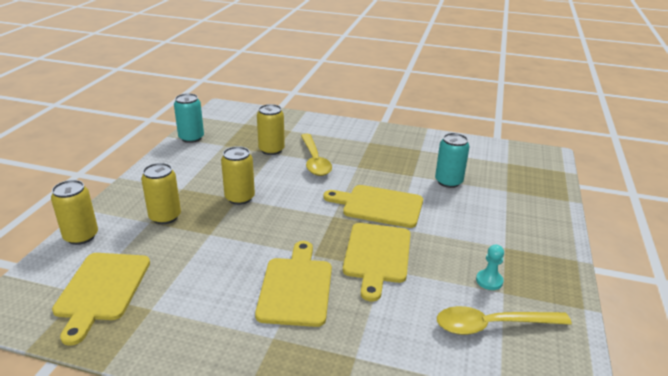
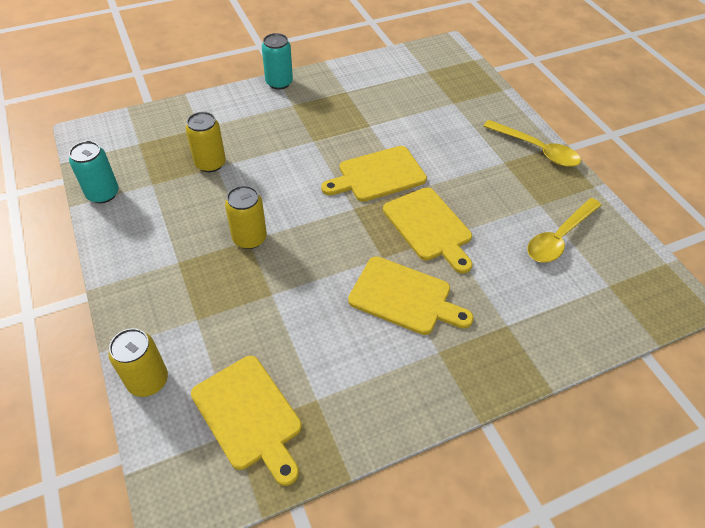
camera: 40 degrees left, 20 degrees up
(165, 217) = (205, 304): yellow can -> none
(296, 287) = (404, 297): yellow cutting board -> yellow cutting board turned 150 degrees clockwise
(314, 161) = (268, 155): yellow spoon -> yellow spoon (536, 150)
(448, 182) = (404, 117): turquoise can -> turquoise can (279, 83)
(489, 281) = (523, 200): turquoise pawn -> none

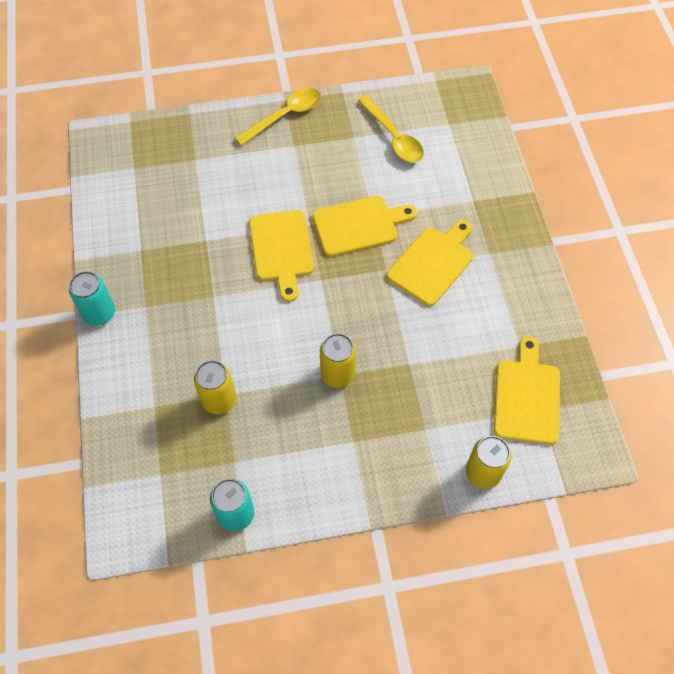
camera: 75 degrees left, 10 degrees up
(249, 416) = (527, 397): yellow cutting board -> yellow cutting board turned 60 degrees counterclockwise

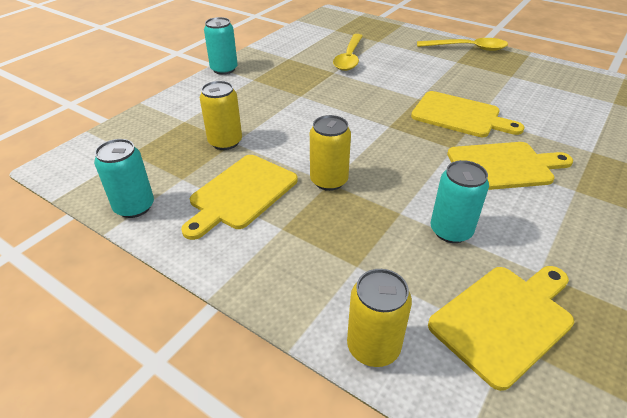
camera: 45 degrees right, 20 degrees down
(281, 249) = (380, 99): yellow cutting board -> yellow cutting board (241, 194)
(393, 137) = (548, 89): yellow spoon -> yellow spoon (349, 58)
(450, 354) = (451, 231): none -> turquoise can

